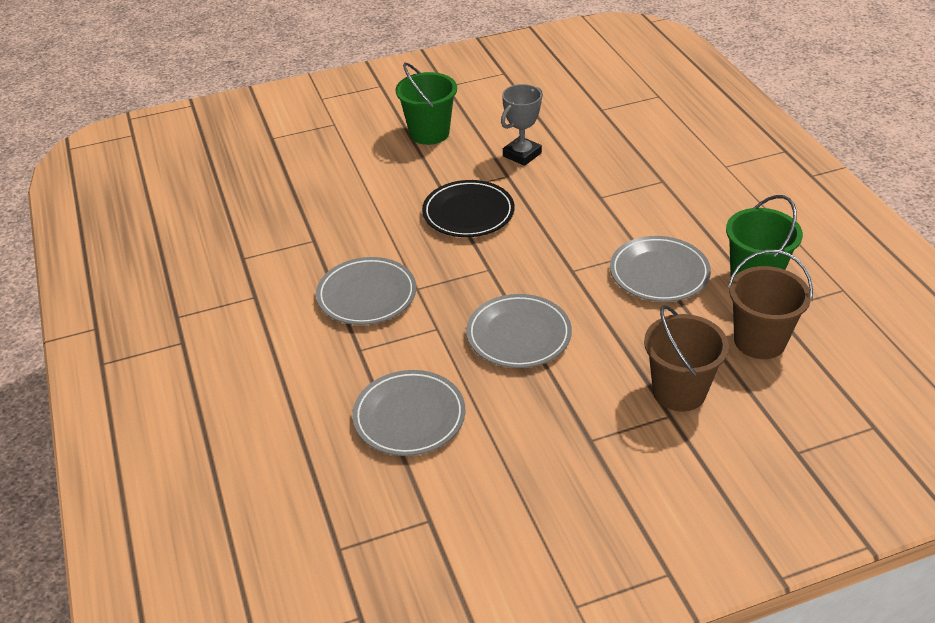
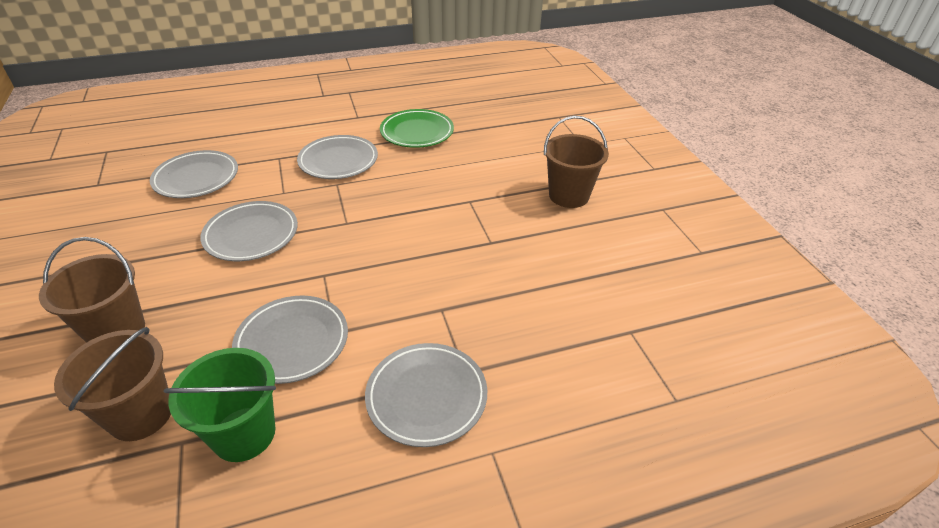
camera: 90 degrees right, 0 degrees up
(300, 240) = (417, 132): none -> green plate
(429, 133) = (569, 195): green bucket -> brown bucket
(468, 213) = (432, 214): black plate -> none
(522, 154) = (529, 255): grey trophy -> none
(690, 196) = (426, 396): none -> grey plate

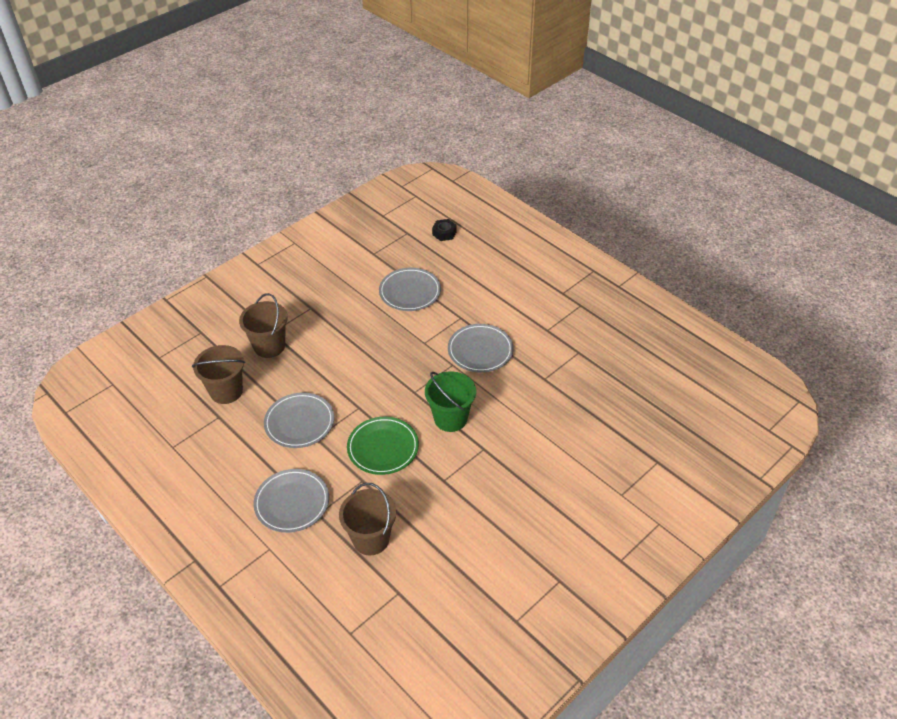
camera: 65 degrees right, 5 degrees up
(147, 129) = (444, 233): none -> black nut
(244, 434) = (233, 437): green bucket -> green bucket (450, 418)
(251, 235) = (373, 352): grey plate -> none
(417, 132) = (553, 376): green plate -> green plate (383, 448)
(569, 195) = (534, 509): brown bucket -> brown bucket (371, 539)

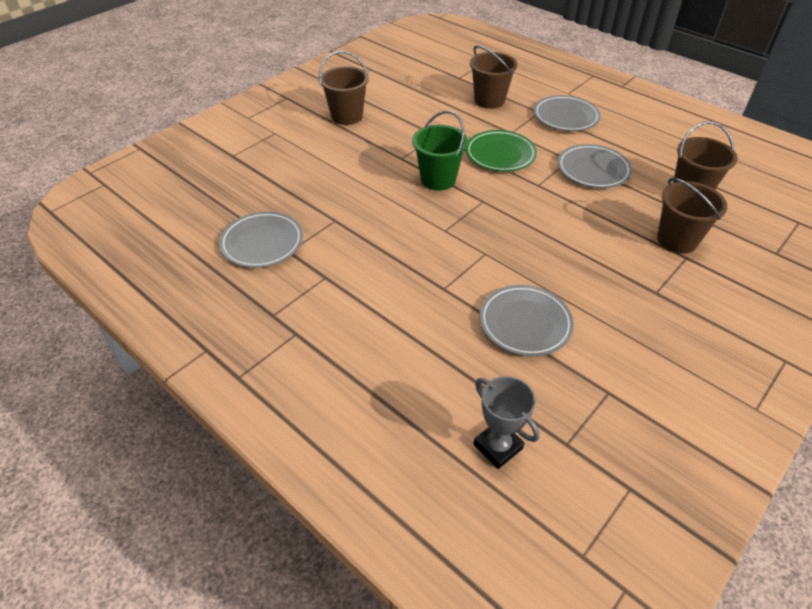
camera: 175 degrees right, 0 degrees up
(444, 233) = (498, 446): black nut -> grey trophy
(480, 351) = (413, 247): grey plate -> grey plate (262, 243)
(543, 519) = (347, 116): none -> brown bucket

